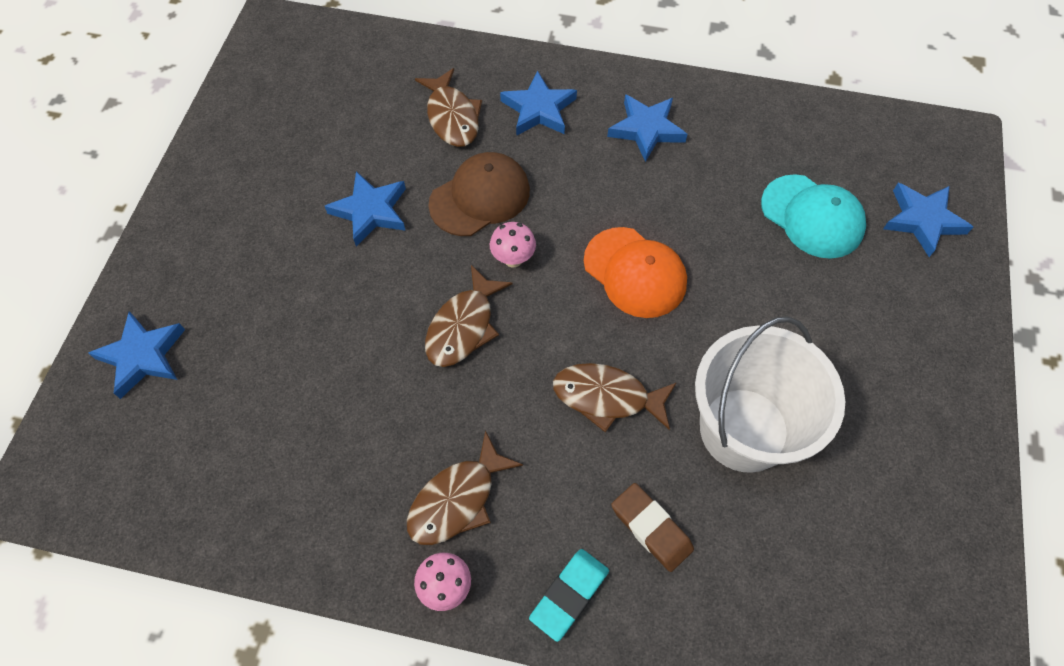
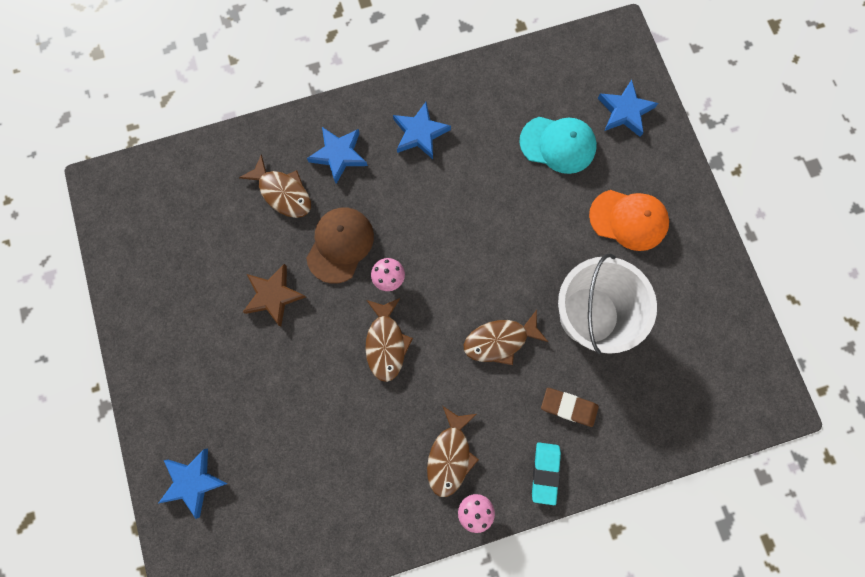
camera: 30 degrees left, 15 degrees up
(370, 211) = (273, 295): blue star -> brown star
(635, 272) = (470, 246): orange cap -> orange cap (628, 220)

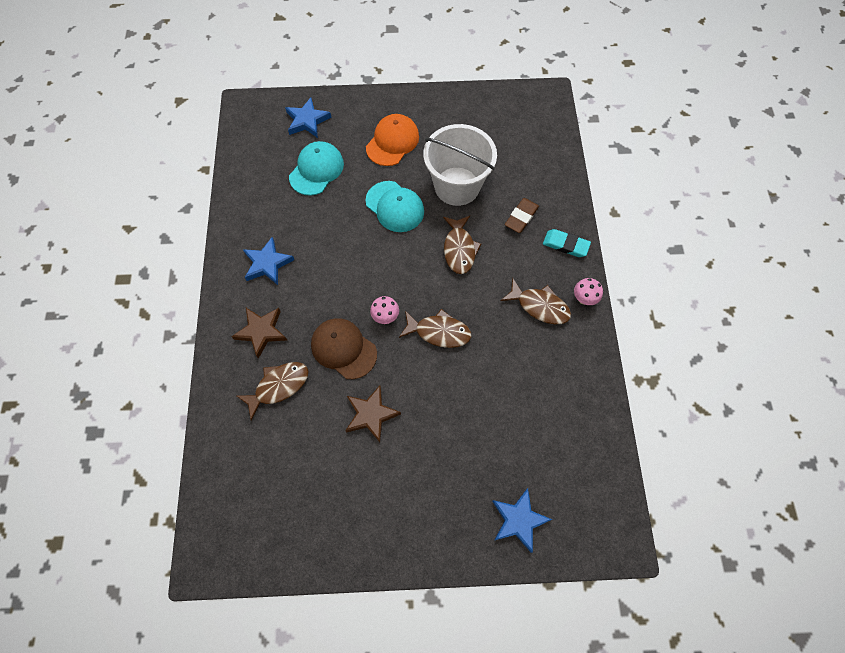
camera: 75 degrees left, 10 degrees down
(339, 155) = (261, 331): blue star -> brown star
(535, 249) = (395, 206): none -> turquoise cap

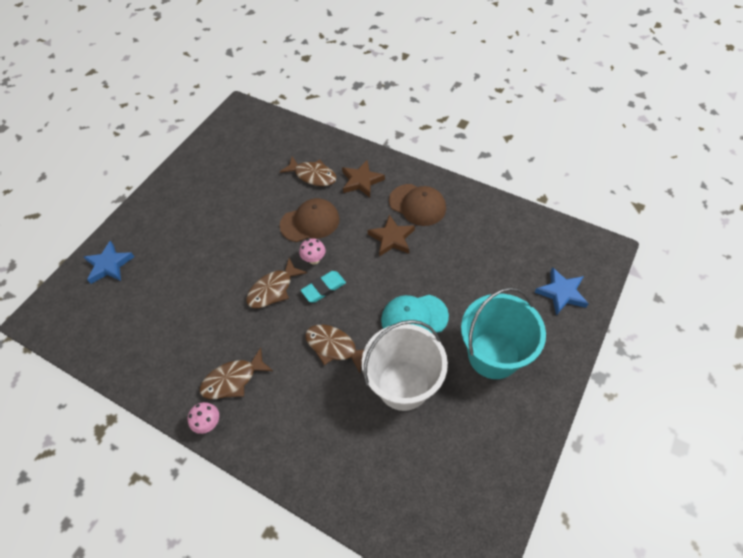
camera: 125 degrees right, 10 degrees down
(267, 263) = (417, 205): blue star -> brown cap
(278, 386) = (313, 175): brown fish -> brown fish turned 60 degrees counterclockwise
(316, 170) = (494, 275): turquoise cap -> none
(371, 414) = (250, 217): brown star -> brown star (392, 238)
(392, 142) = (493, 355): orange cap -> turquoise bucket
(521, 217) = (329, 424): brown eraser -> none
(565, 245) = (270, 447): turquoise eraser -> turquoise eraser (324, 288)

